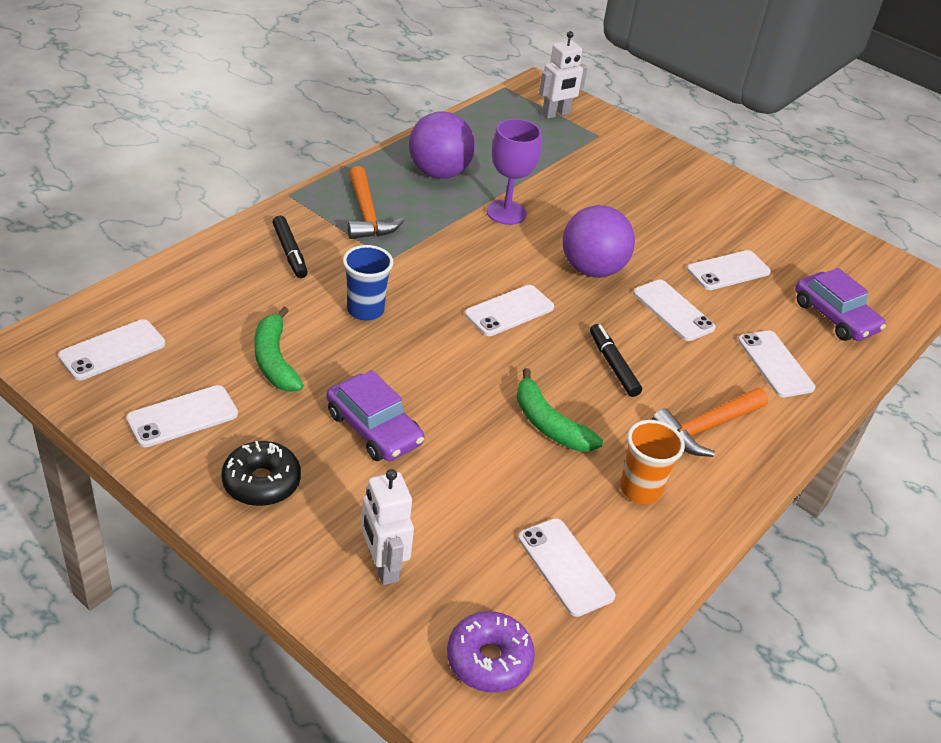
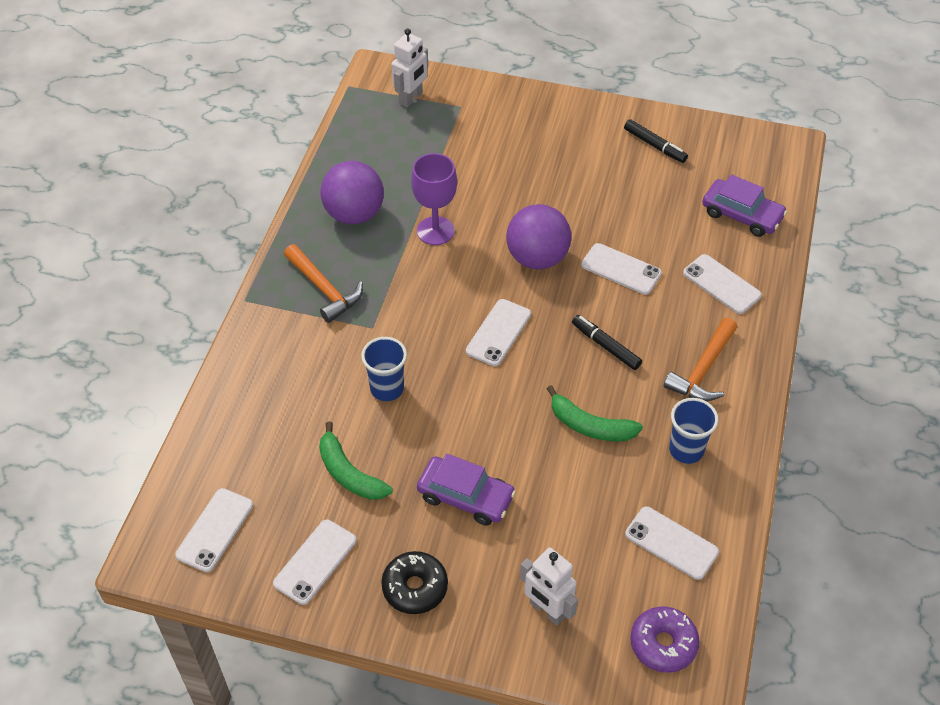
camera: 20 degrees left, 10 degrees up
(290, 252) = (288, 361): black marker -> black marker (654, 145)
(640, 489) = (686, 450): orange cup -> blue cup
(728, 271) = (641, 207): white phone -> none

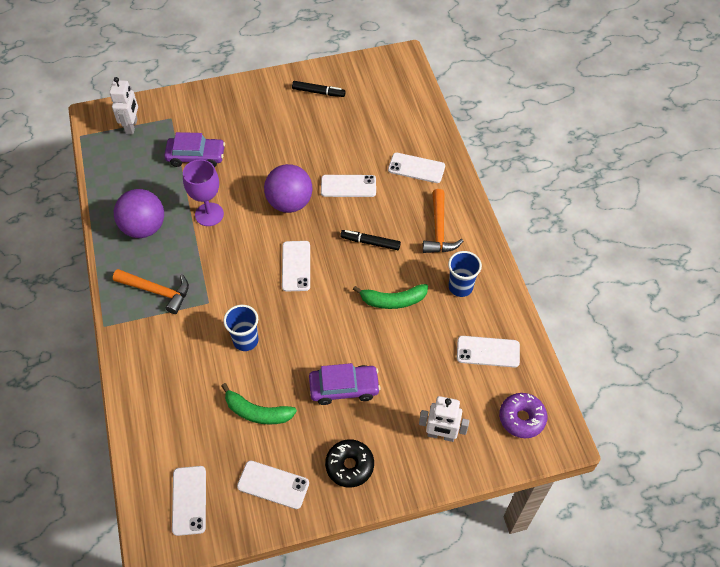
camera: 30 degrees left, 5 degrees up
(315, 562) = (273, 484): white phone -> white phone turned 75 degrees counterclockwise
(742, 215) = (401, 116): purple car -> purple car (196, 156)

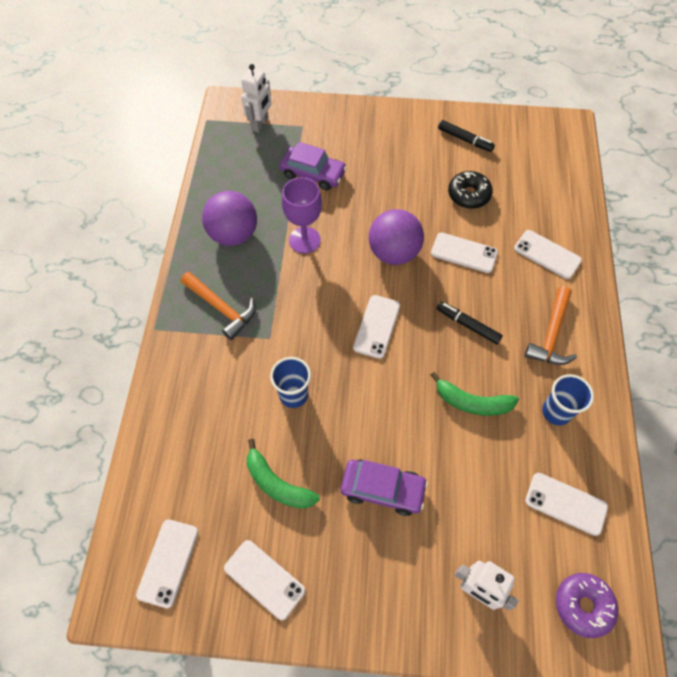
camera: 20 degrees right, 5 degrees up
(349, 466) = (358, 589): black donut -> black donut (468, 195)

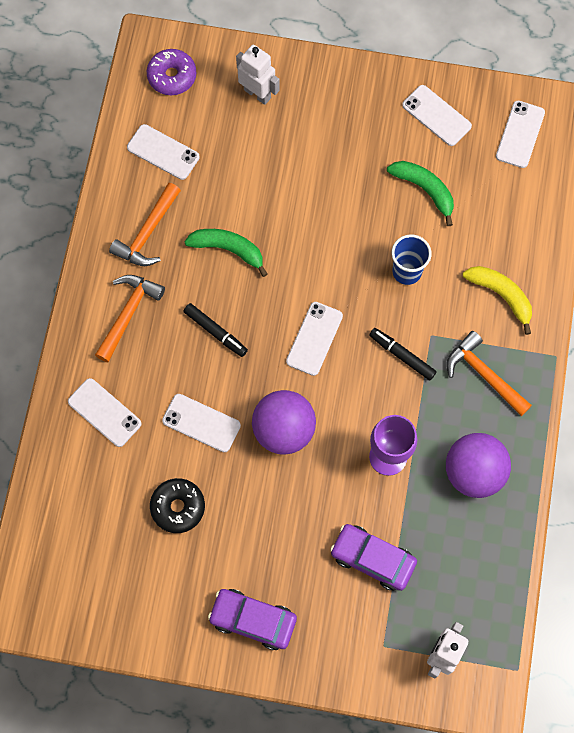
camera: 175 degrees left, 10 degrees up
(201, 379) = (501, 295): none -> yellow banana
(382, 489) = (327, 177): purple car -> purple car (253, 620)
(465, 139) = (163, 600): black marker -> black marker (402, 355)
(556, 412) = (147, 233): blue cup -> orange hammer

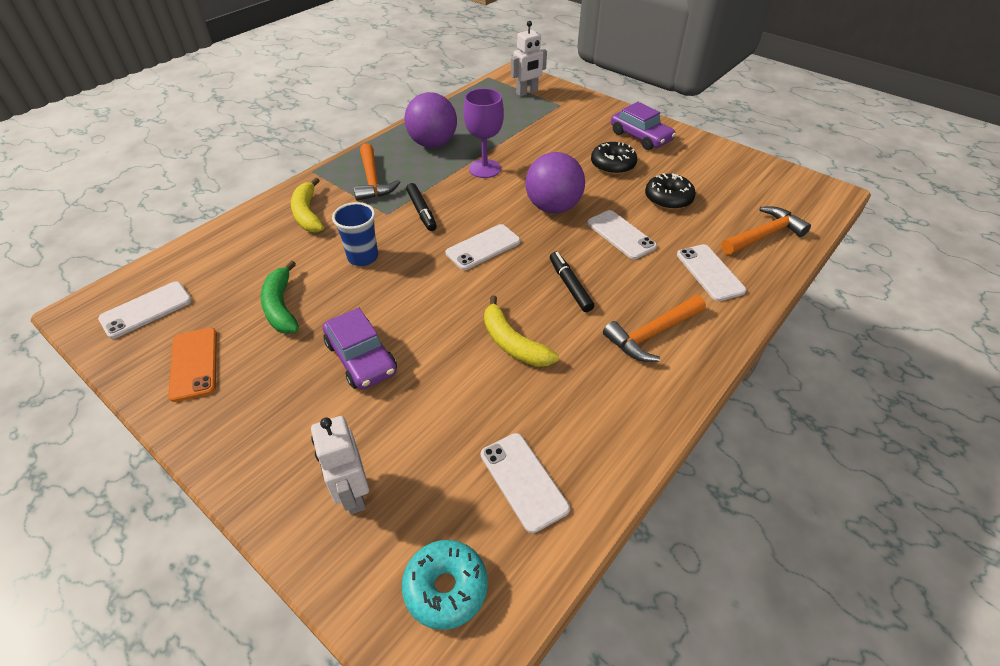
camera: 150 degrees left, 25 degrees down
(147, 233) = (593, 397): orange hammer -> orange hammer (764, 235)
(172, 76) = (445, 588): purple donut -> turquoise donut
(228, 249) = (513, 343): green banana -> yellow banana
(259, 539) = (612, 165): none -> black donut
(372, 559) = (537, 134): purple car -> purple car (361, 358)
(436, 116) = (194, 364): white phone -> orange phone

